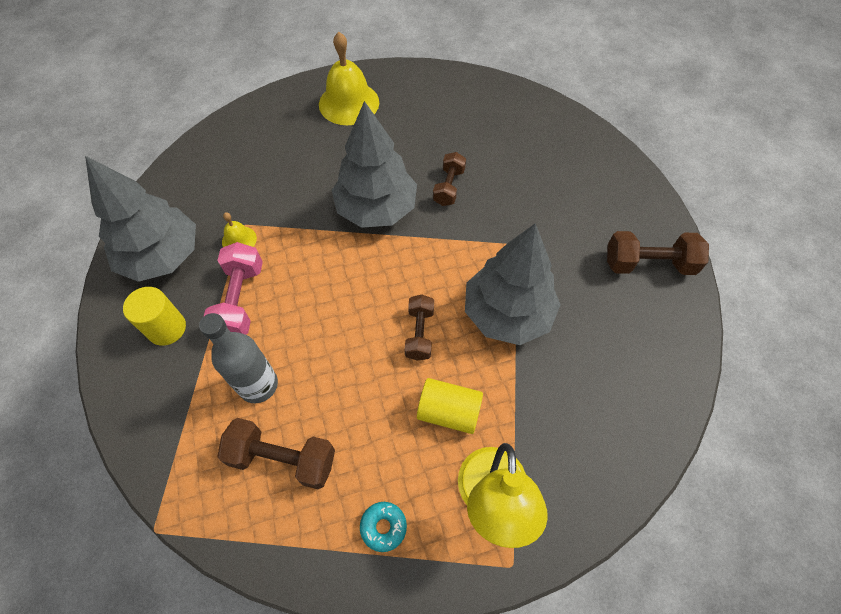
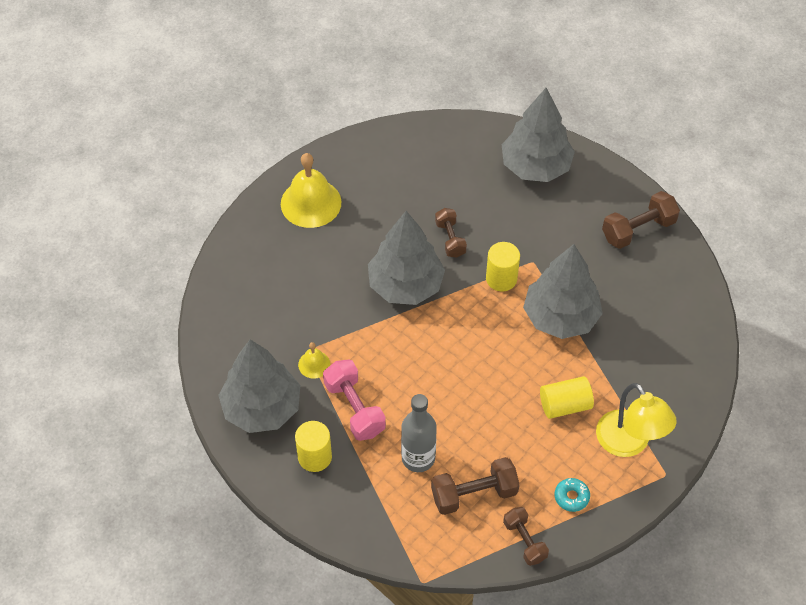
camera: 30 degrees left, 5 degrees down
(419, 333) = (507, 363): brown dumbbell -> brown dumbbell (524, 541)
(472, 246) = (501, 278): none -> yellow cylinder
(577, 158) = (535, 166): none -> grey tree

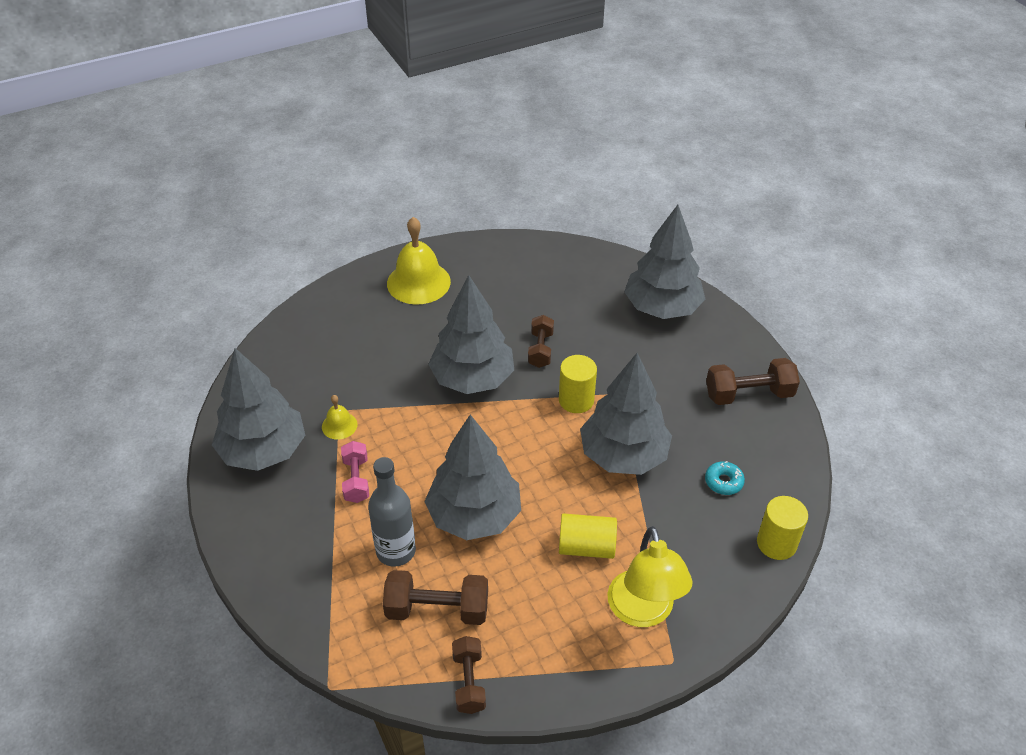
camera: 20 degrees right, 10 degrees down
(314, 457) = (288, 515): yellow cylinder -> yellow cylinder (776, 543)
(354, 408) = (356, 480): pink dumbbell -> pink dumbbell, size x0.66
(465, 408) = (474, 516): none -> grey tree
(571, 497) = (548, 650): turquoise donut -> turquoise donut (723, 482)

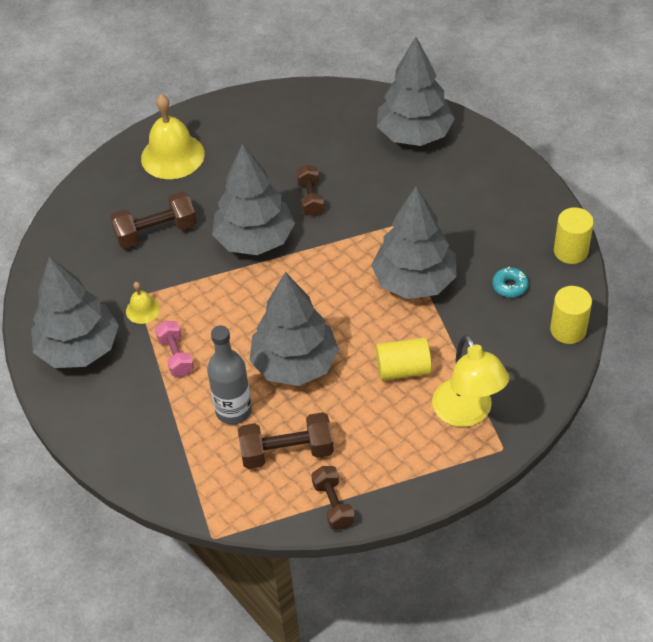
camera: 10 degrees left, 5 degrees up
(576, 400) = (357, 240): yellow cylinder -> yellow cylinder (570, 251)
(749, 394) = (514, 201): brown dumbbell -> brown dumbbell (156, 232)

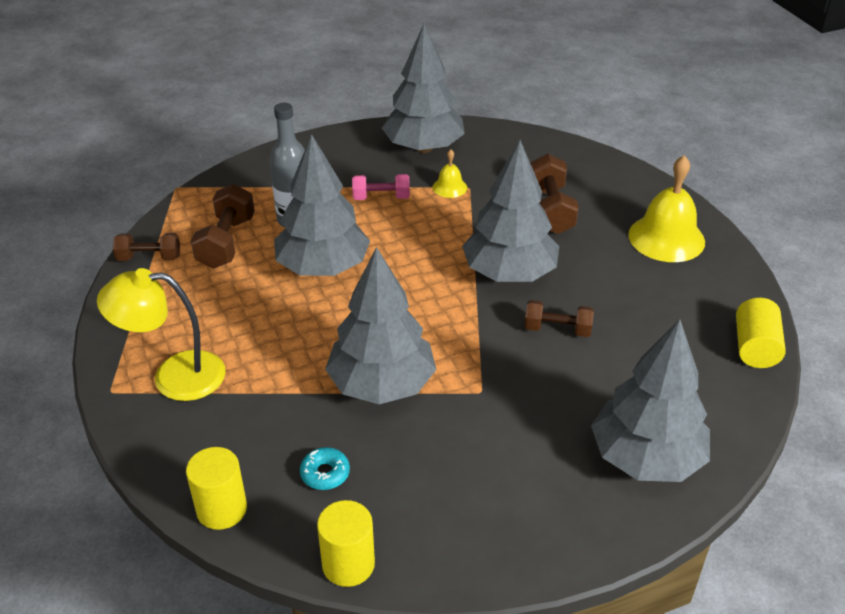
camera: 105 degrees right, 10 degrees down
(403, 369) = (264, 342): yellow cylinder -> yellow cylinder (755, 348)

